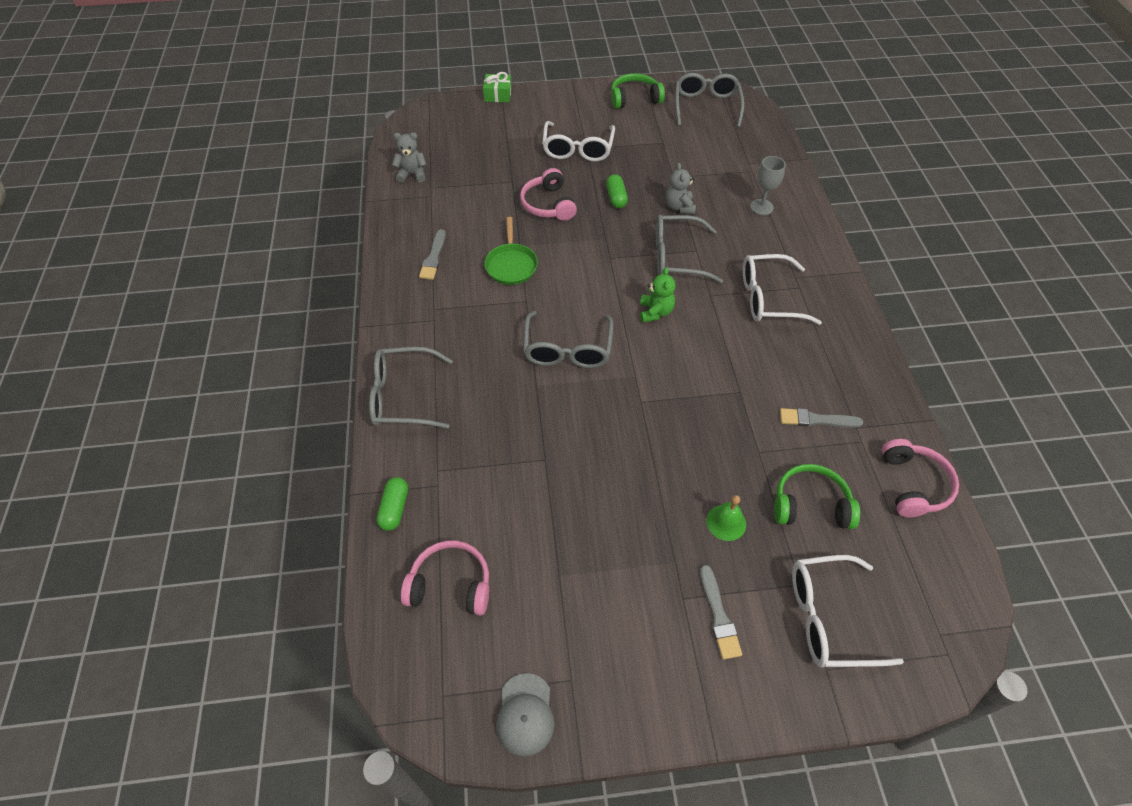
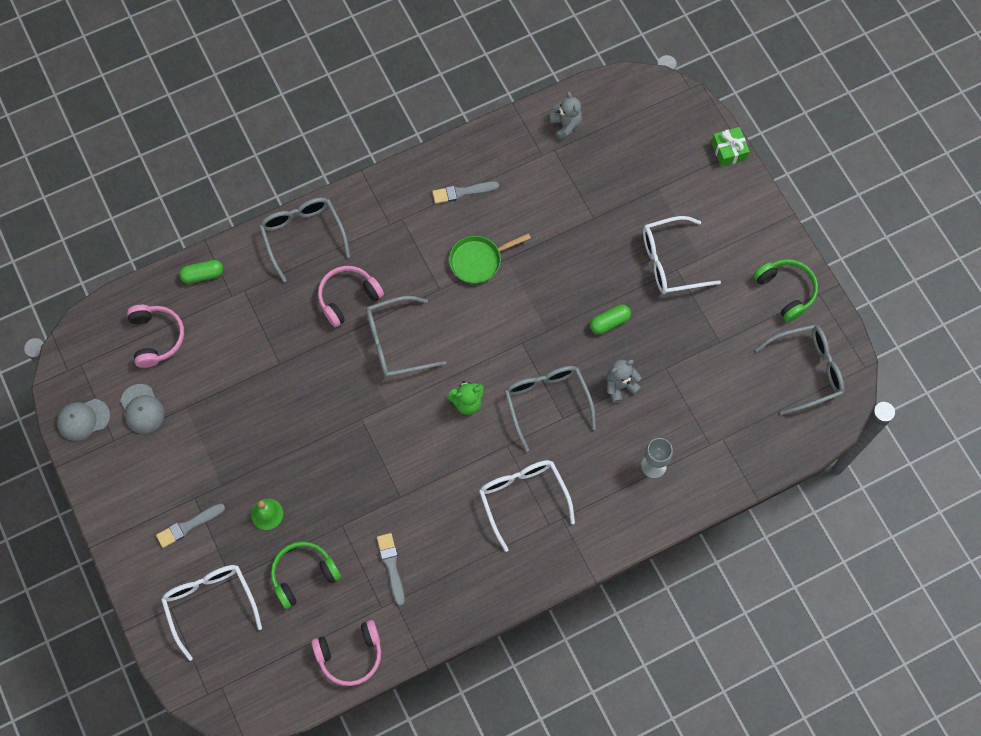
camera: 70 degrees right, 15 degrees up
(540, 629) = (142, 409): none -> grey cap
(548, 204) = (573, 263): pink headphones -> pink headphones (348, 298)
(810, 505) = (303, 575): green headphones -> green headphones turned 105 degrees counterclockwise

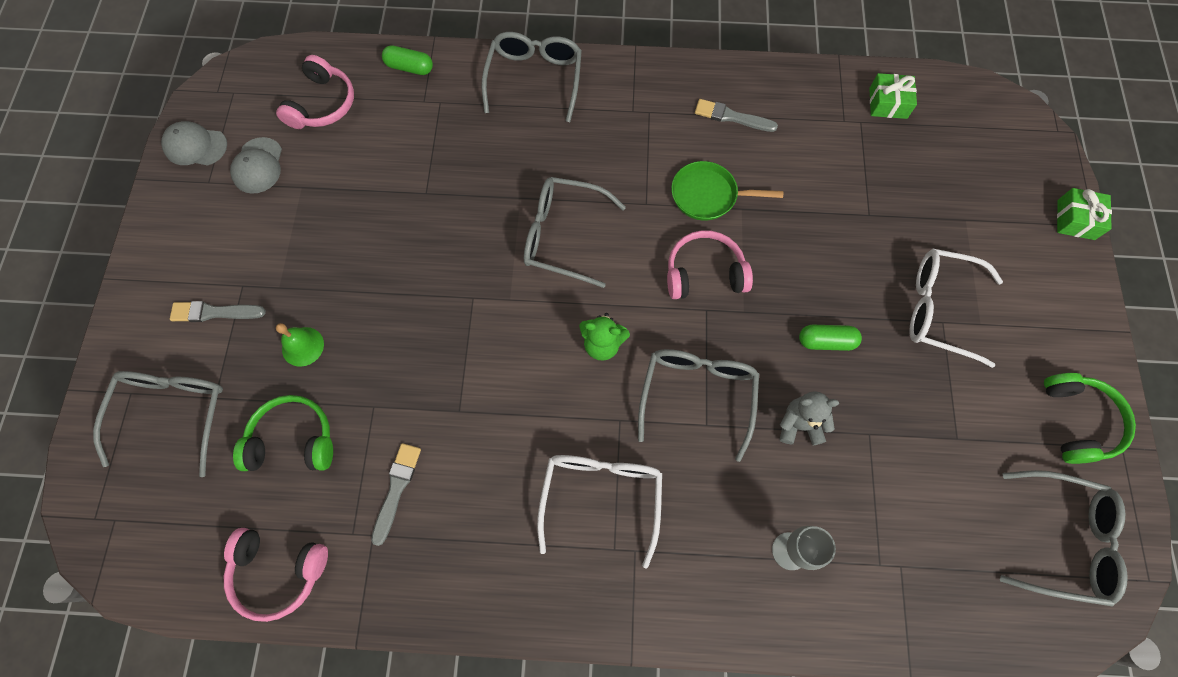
camera: 30 degrees right, 0 degrees up
(210, 604) = (173, 413): white glasses -> grey glasses
(348, 298) = (541, 163): pink headphones -> pink headphones (704, 273)
(565, 125) = (888, 103): grey teddy bear -> green gift

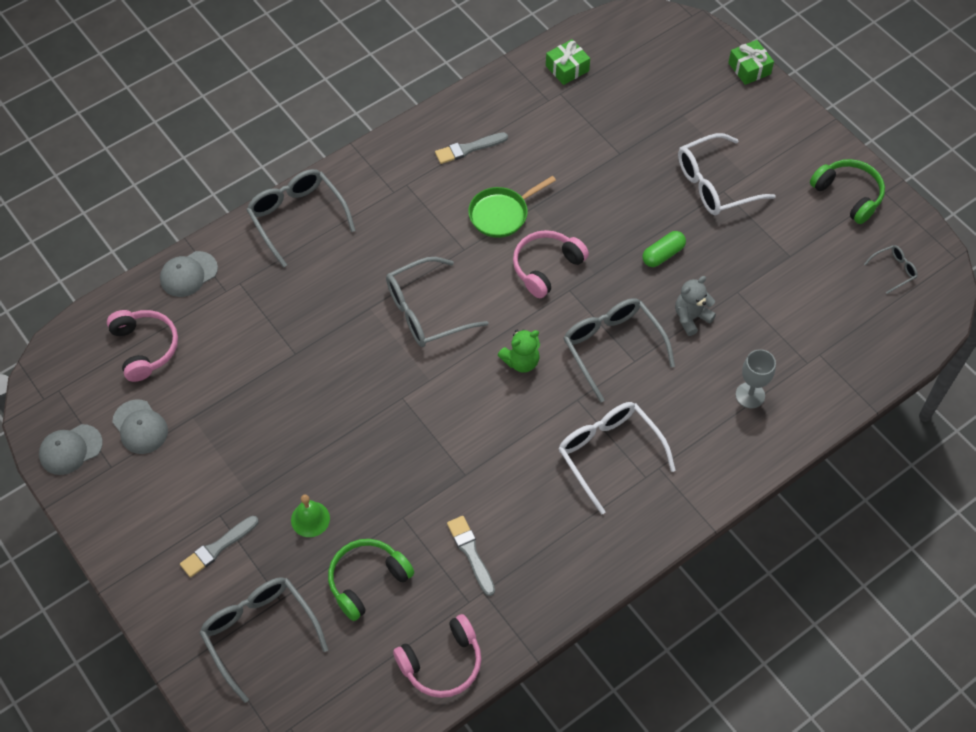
camera: 40 degrees left, 10 degrees down
(409, 67) = (188, 274): green capsule -> grey cap
(1062, 540) = (894, 270): grey glasses -> grey glasses, size x0.48

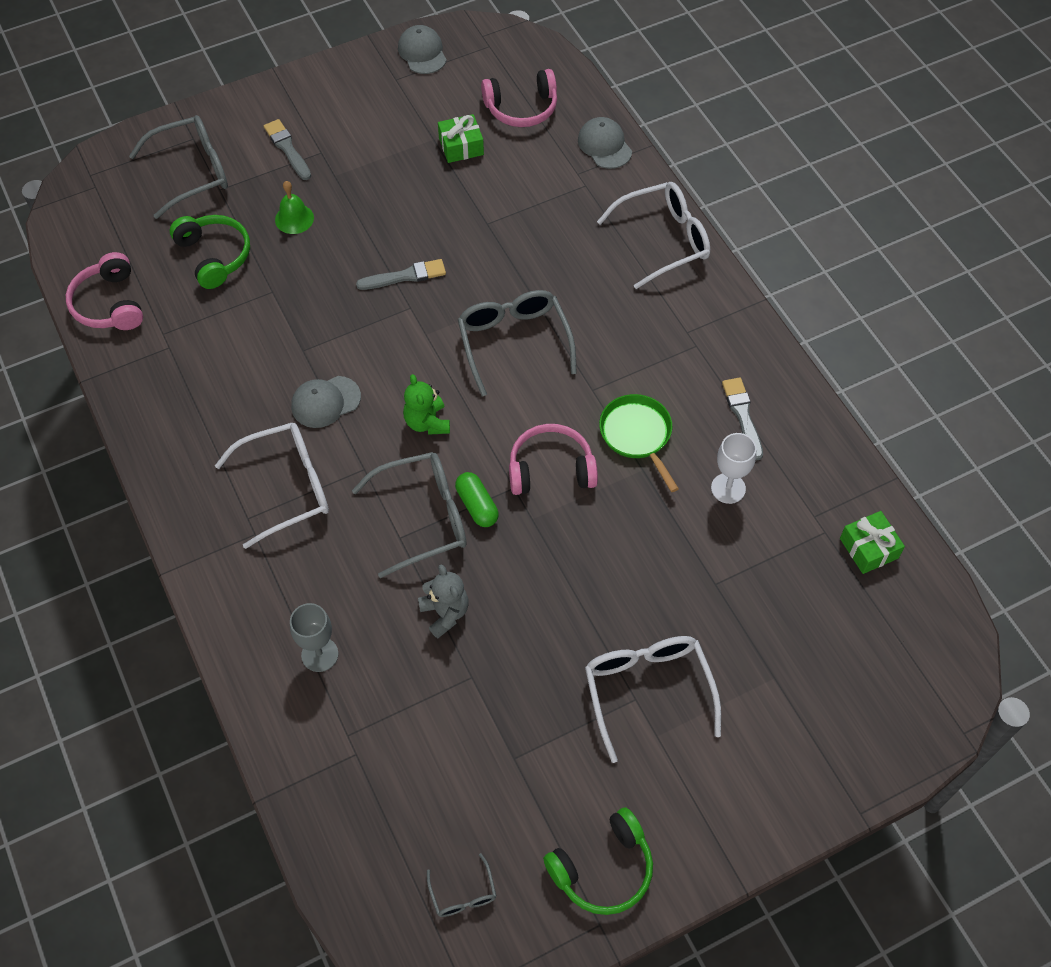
camera: 100 degrees right, 0 degrees up
(140, 427) = (433, 101): grey cap -> grey cap (325, 402)
(297, 217) = (664, 240): grey glasses -> white glasses
(471, 553) = (214, 343): grey brush -> grey brush (405, 276)
(537, 152) = (728, 488): none -> white goblet
(546, 267) = (551, 469): pink headphones -> pink headphones turned 60 degrees counterclockwise
(663, 254) = (545, 601): green capsule -> green capsule (477, 505)
(749, 68) = (854, 790): green gift -> green gift (461, 146)

